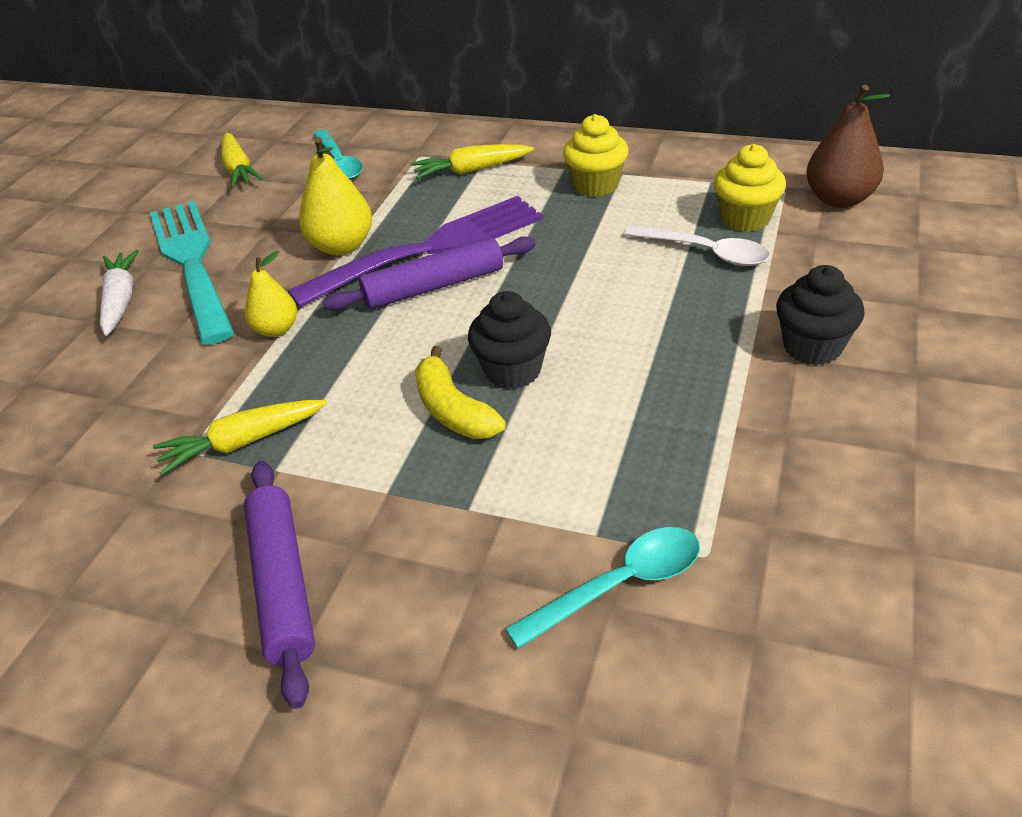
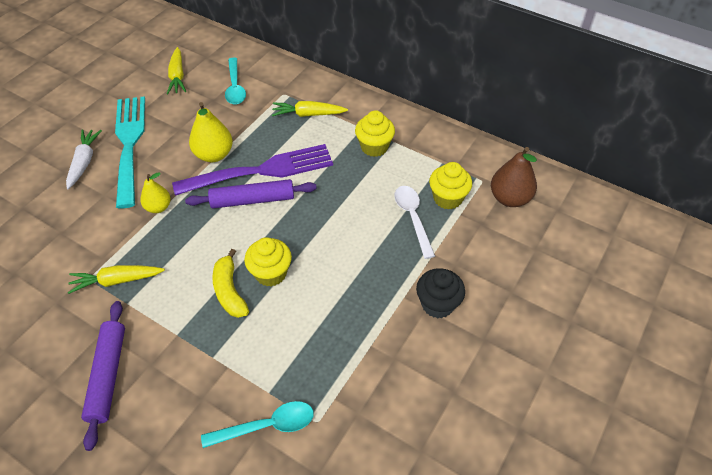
camera: 10 degrees right, 10 degrees up
(513, 371) = (271, 273): black cupcake -> yellow cupcake
(705, 252) = (412, 218): white spoon -> white spoon turned 150 degrees counterclockwise

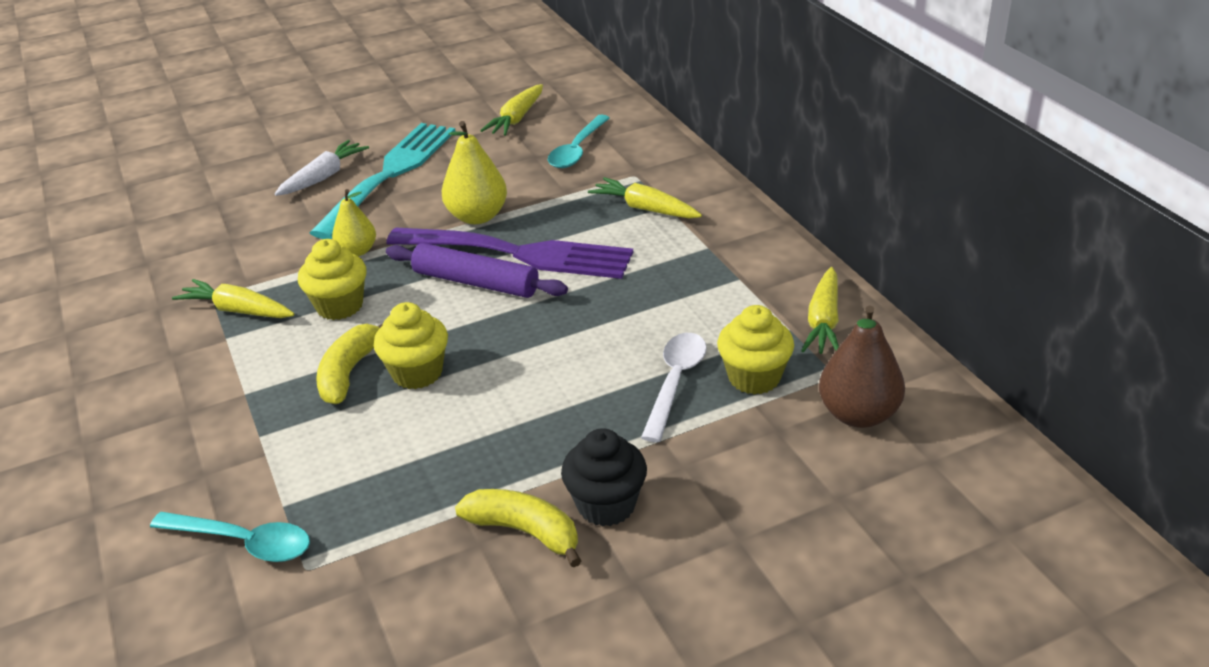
camera: 35 degrees right, 15 degrees down
(108, 375) = (134, 403): purple rolling pin -> none
(374, 147) = (703, 276): yellow cupcake -> yellow cupcake (339, 306)
(411, 339) = (525, 531): none -> yellow banana
(454, 152) = (823, 322): none -> yellow carrot

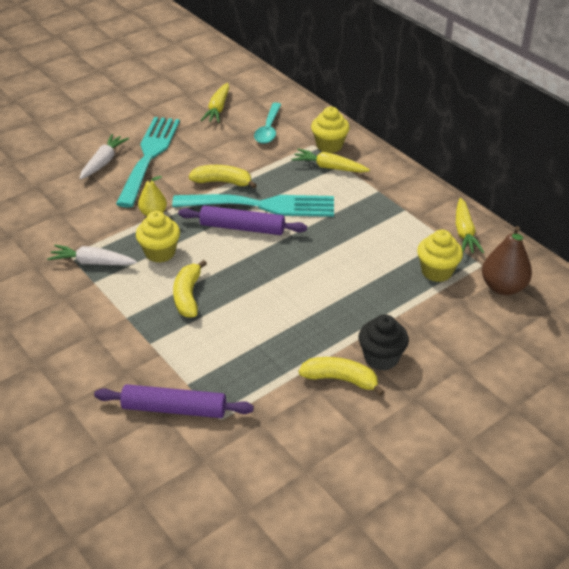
camera: 15 degrees left, 5 degrees up
(238, 310) = (92, 262): yellow carrot -> white carrot
(243, 542) = (174, 409): turquoise spoon -> purple rolling pin
(417, 373) = (232, 291): yellow cupcake -> yellow cupcake (329, 145)
(477, 216) = (223, 182): yellow pear -> yellow banana
(520, 253) = (262, 205): purple fork -> turquoise fork
(675, 382) = (392, 280): white spoon -> none

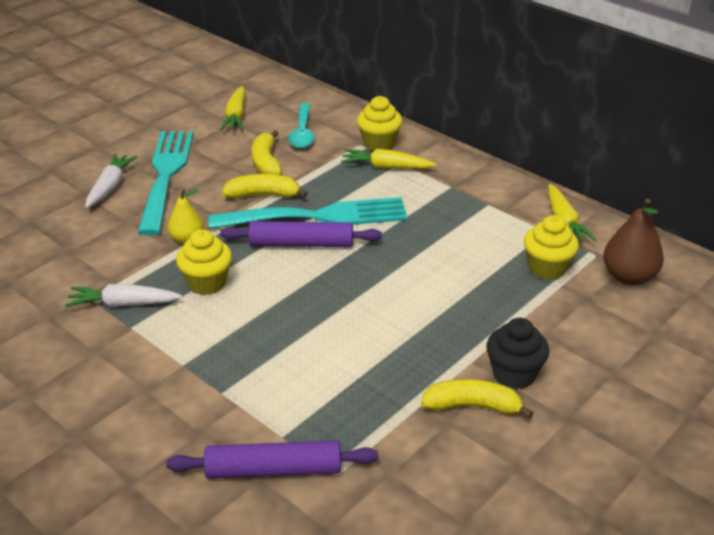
camera: 10 degrees left, 5 degrees down
(188, 296) = (255, 330): yellow banana -> yellow banana (266, 162)

